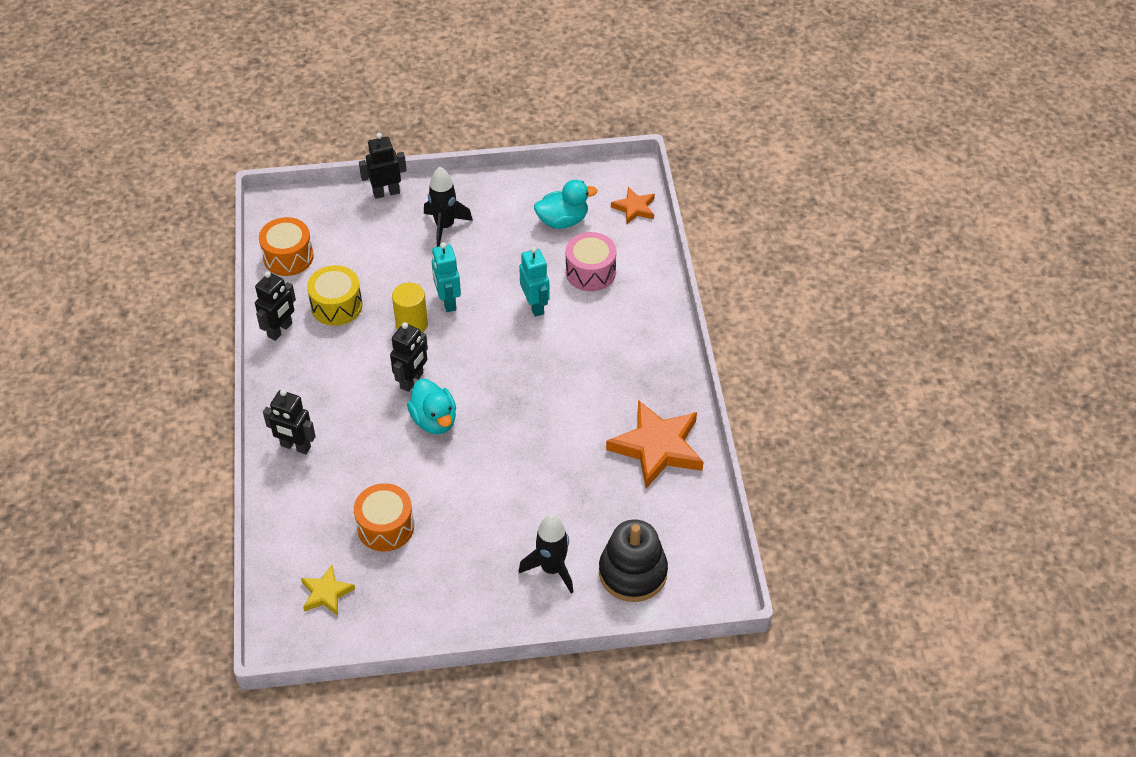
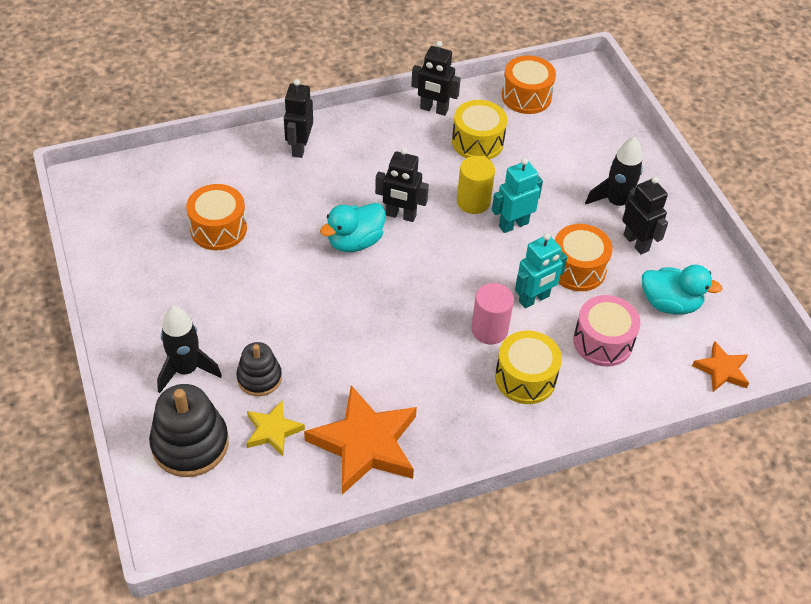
camera: 75 degrees right, 0 degrees up
(326, 593) = (138, 201): yellow star -> yellow star (273, 430)
(386, 192) = (642, 149): black robot -> black robot (636, 242)
(510, 270) = (577, 269): none -> orange drum
(560, 342) = (489, 330): none -> pink cylinder
(563, 221) = (670, 304): turquoise duck -> turquoise duck turned 45 degrees counterclockwise
(573, 513) = (259, 378): none -> black stacking toy
(615, 329) = (525, 378): none -> yellow drum

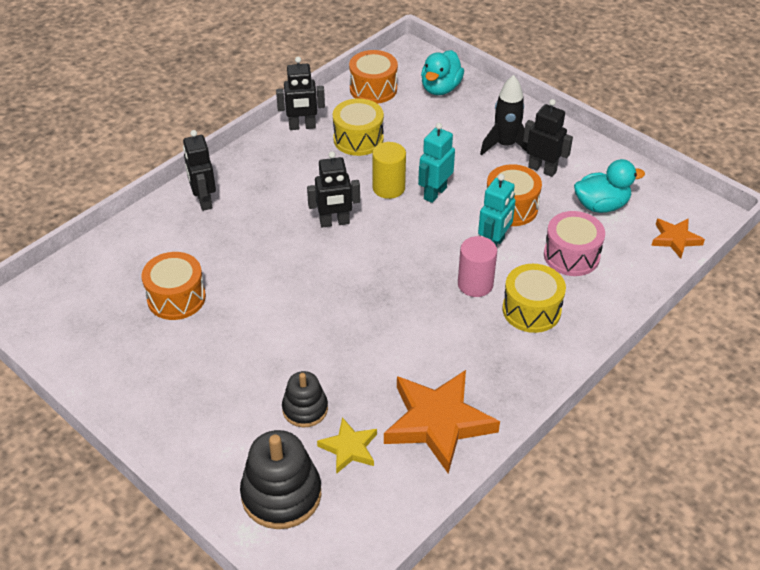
camera: 25 degrees left, 5 degrees down
(186, 370) = (232, 432): black rocket -> none
(355, 242) = (310, 259): turquoise duck -> turquoise duck (440, 88)

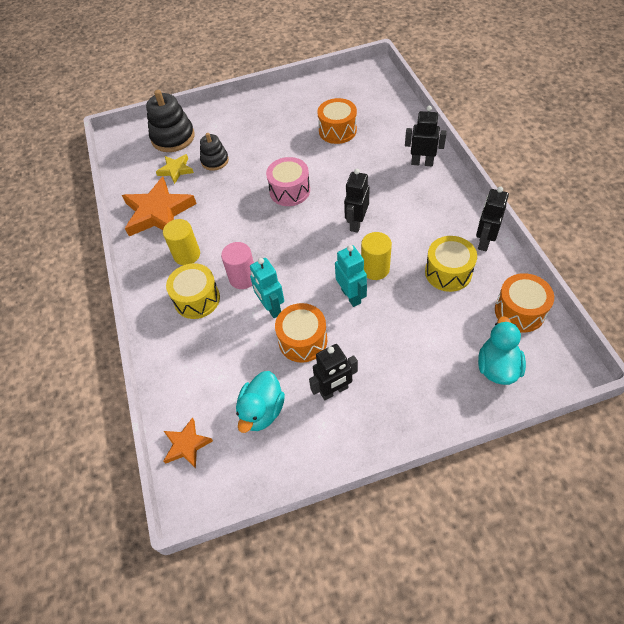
camera: 125 degrees right, 10 degrees up
(440, 88) = (497, 367): turquoise duck -> turquoise duck turned 45 degrees clockwise
(481, 352) = (187, 255): none -> yellow cylinder
(505, 145) = (383, 378): black rocket -> none
(571, 255) = (225, 353): pink drum -> pink drum (289, 191)

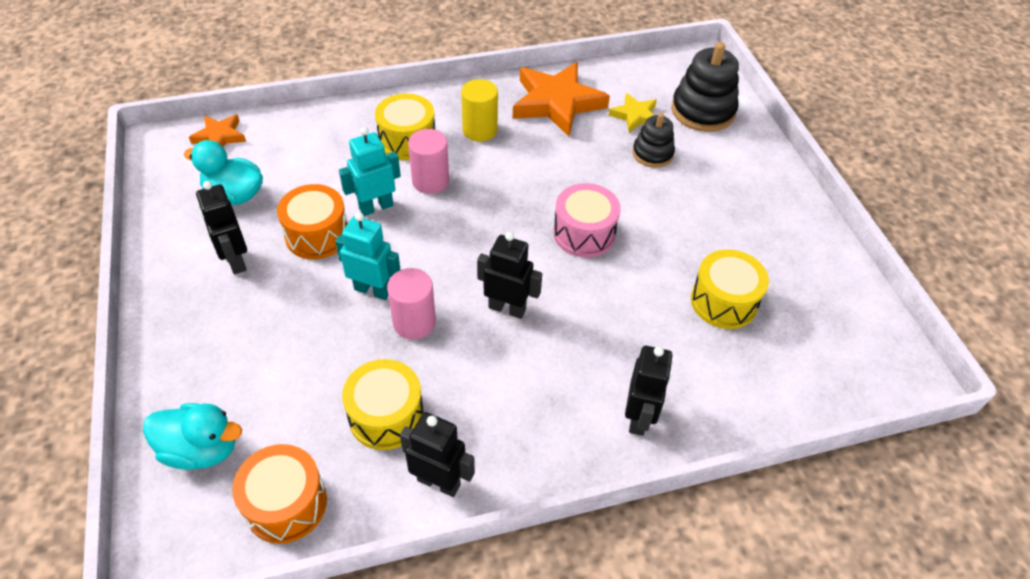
camera: 85 degrees right, 5 degrees down
(337, 130) = (723, 301): orange drum -> yellow drum
(351, 296) = (373, 290): turquoise robot -> turquoise robot turned 135 degrees counterclockwise
(375, 269) = (414, 322): yellow cylinder -> pink cylinder

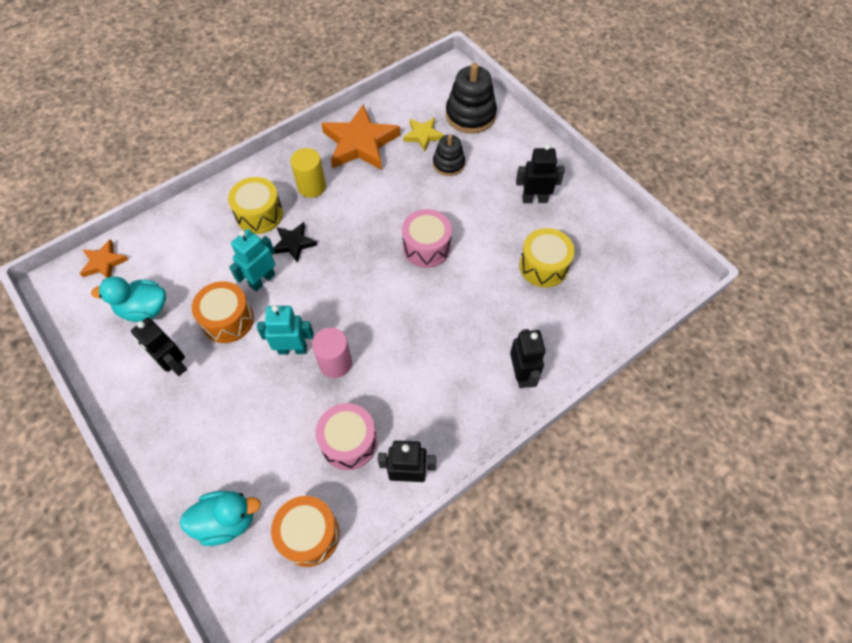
camera: 20 degrees left, 10 degrees up
(386, 416) = (349, 442): yellow drum -> pink drum
(430, 181) = (294, 243): pink cylinder -> black star
(507, 308) = (397, 327): black robot -> black robot (534, 199)

